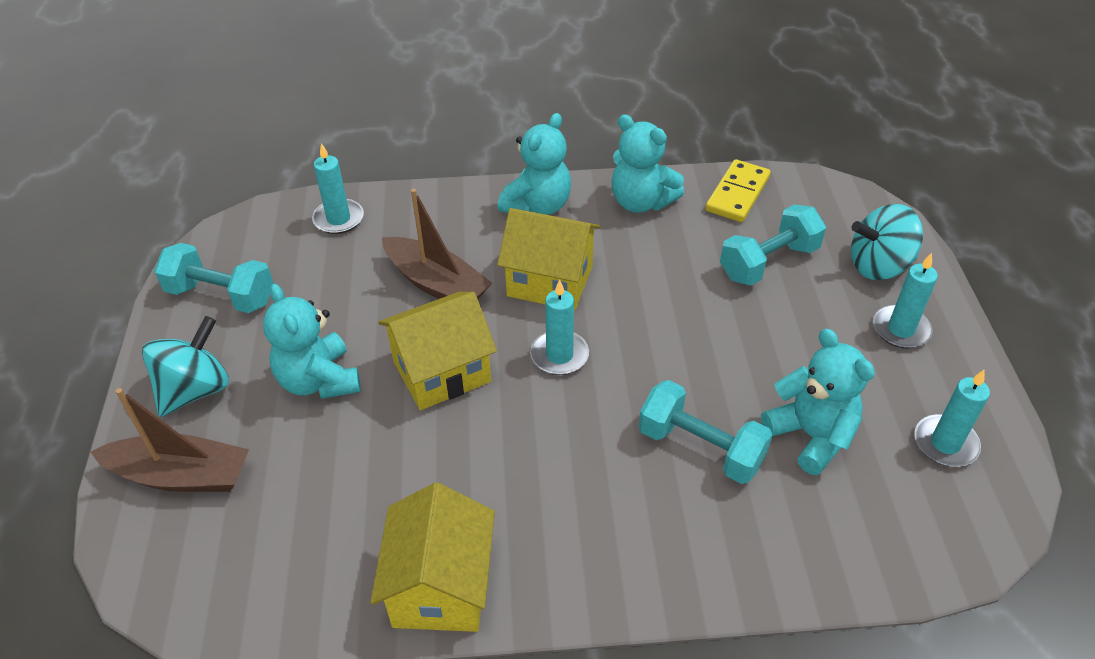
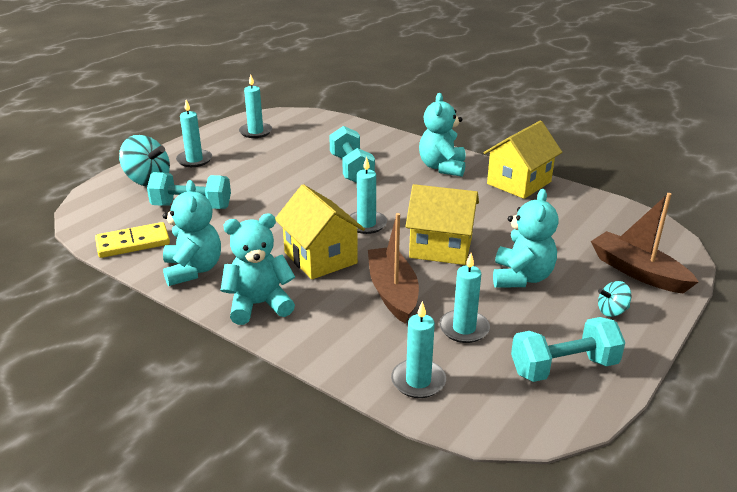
camera: 140 degrees left, 15 degrees down
(195, 390) = (612, 311): turquoise spinning top -> turquoise spinning top, size x0.53
(221, 295) = (563, 367): turquoise dumbbell -> turquoise dumbbell turned 75 degrees counterclockwise
(336, 284) = (464, 328): none -> turquoise candle
(811, 435) = (300, 153): turquoise teddy bear -> turquoise teddy bear (442, 167)

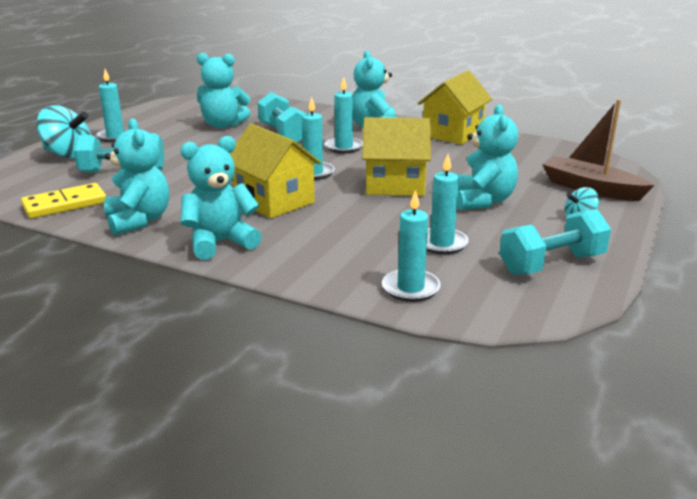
camera: 10 degrees left, 5 degrees down
(255, 132) = (175, 112): turquoise candle -> turquoise candle (343, 147)
(297, 152) = (223, 125): none -> turquoise teddy bear
(392, 292) = (359, 222): brown boat -> none

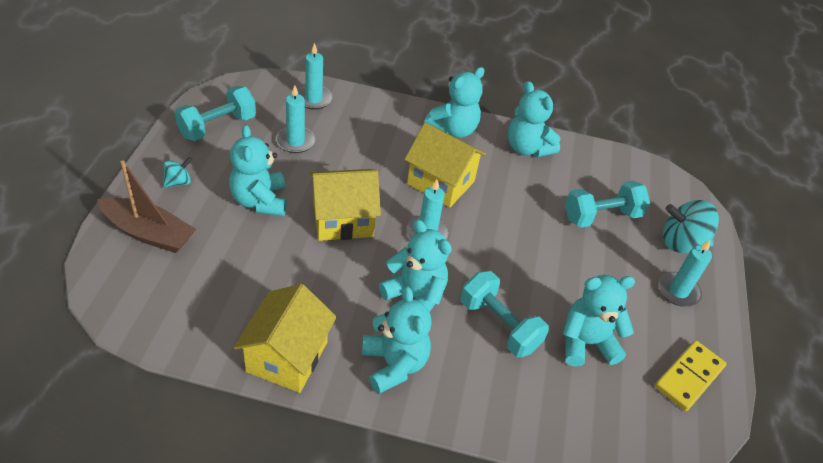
camera: 160 degrees right, 20 degrees up
(65, 204) = (599, 162): yellow domino -> yellow domino (688, 377)
(343, 147) = (415, 296): turquoise candle -> turquoise teddy bear

